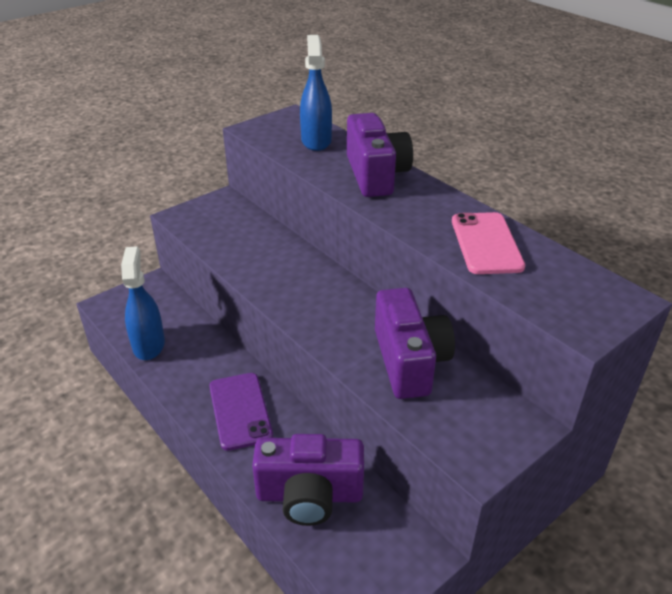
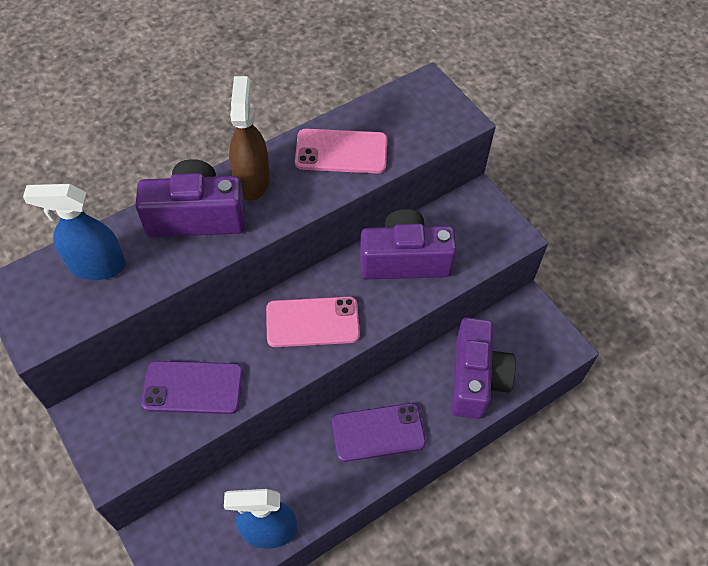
camera: 85 degrees left, 20 degrees up
(246, 243) = (193, 387): none -> purple phone
(319, 301) = (312, 322): none -> pink phone
(426, 197) = (252, 180): none -> brown spray bottle

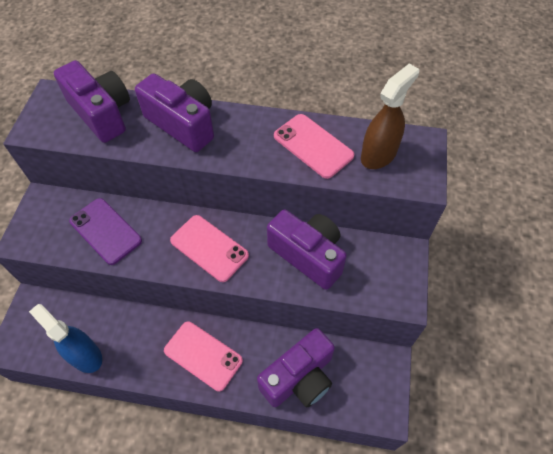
camera: 45 degrees right, 0 degrees up
(96, 265) = (102, 113): blue spray bottle -> purple camera
(252, 180) = (238, 125): brown spray bottle -> brown spray bottle (379, 154)
(378, 432) = (203, 355): purple phone -> pink phone

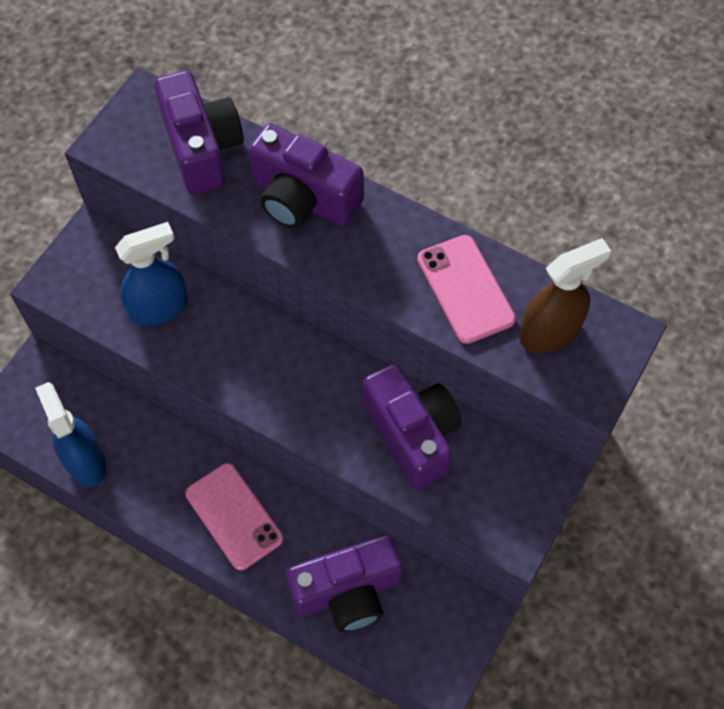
camera: 20 degrees right, 5 degrees up
(105, 231) = (159, 307): purple phone -> blue spray bottle
(183, 124) = (303, 199): purple camera -> purple camera turned 150 degrees clockwise
(209, 248) = (285, 378): pink phone -> none

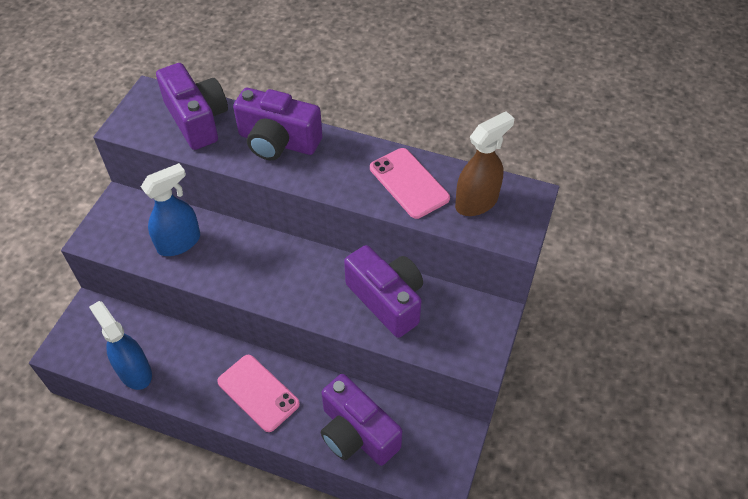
camera: 10 degrees left, 10 degrees down
(348, 592) = (356, 433): purple camera -> purple camera turned 75 degrees clockwise

